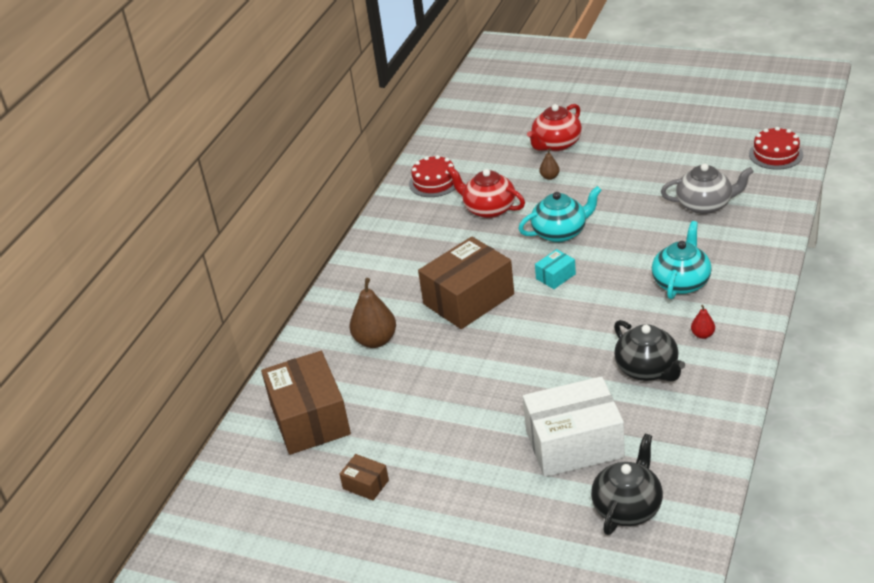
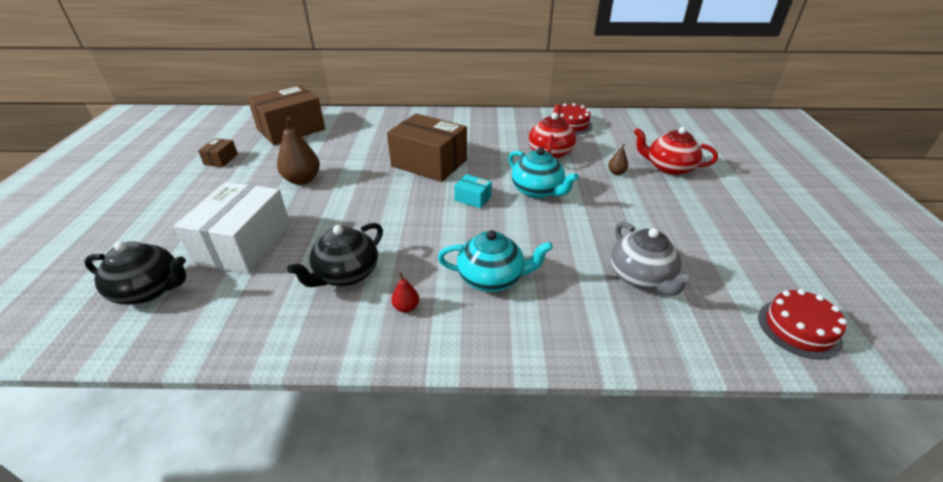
camera: 65 degrees right, 0 degrees up
(375, 340) = (373, 136): brown pear -> brown pear (302, 180)
(574, 444) = (244, 244): white box -> white box turned 45 degrees clockwise

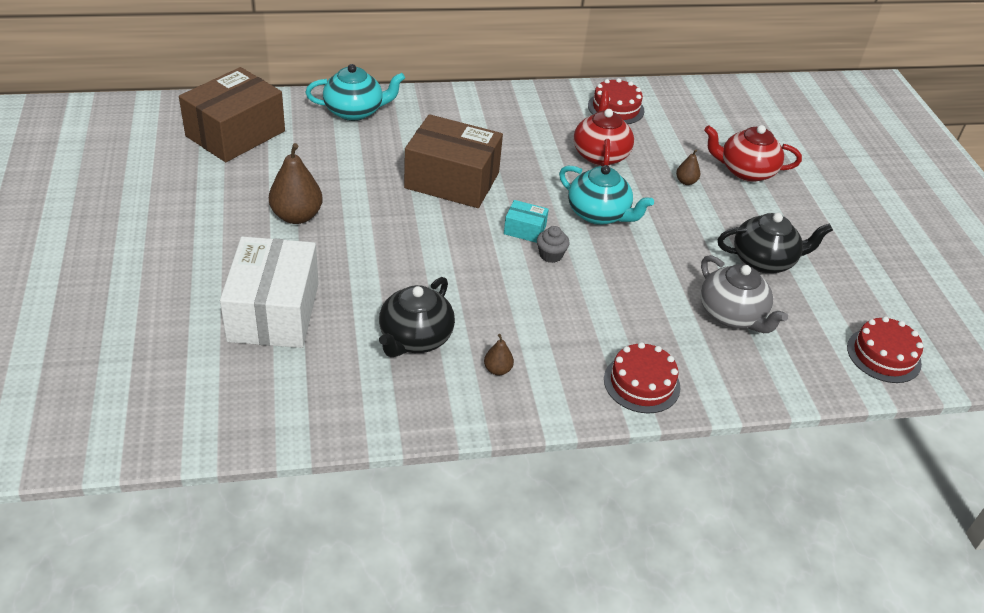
camera: 15 degrees left, 5 degrees up
(149, 290) = (195, 377): black teapot -> black teapot (764, 261)
(221, 159) = (164, 190): brown box -> none
(406, 307) = (497, 369): red pear -> brown pear
(488, 218) = (550, 255): none -> grey cupcake
(492, 278) = (578, 329): turquoise teapot -> turquoise teapot (355, 111)
(539, 333) = (641, 383): none -> red cake

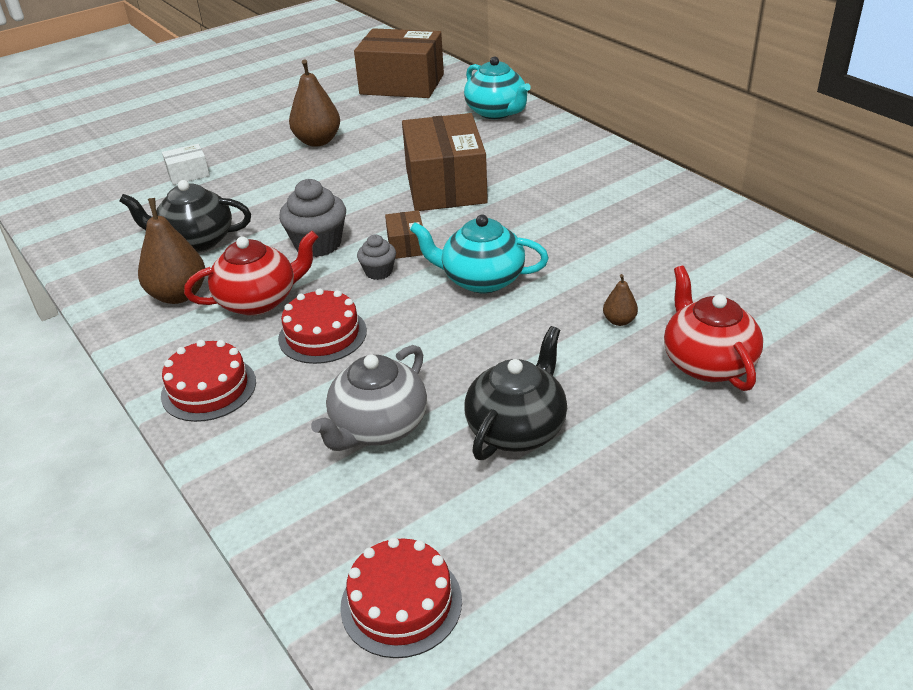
camera: 70 degrees right, 5 degrees down
(274, 312) = (188, 174): white box -> white box, size x0.44
(483, 272) = (318, 244): none -> grey cupcake
(497, 369) = (179, 295): brown pear -> brown pear, size x2.02
(525, 230) = (406, 245): turquoise box -> brown box
(599, 214) = (481, 279): turquoise teapot -> turquoise teapot turned 90 degrees clockwise
(600, 154) = (597, 249): red teapot -> red teapot (259, 300)
(616, 108) = (708, 231): red cake -> red cake (322, 335)
(764, 261) = (517, 428): black teapot -> black teapot turned 120 degrees counterclockwise

